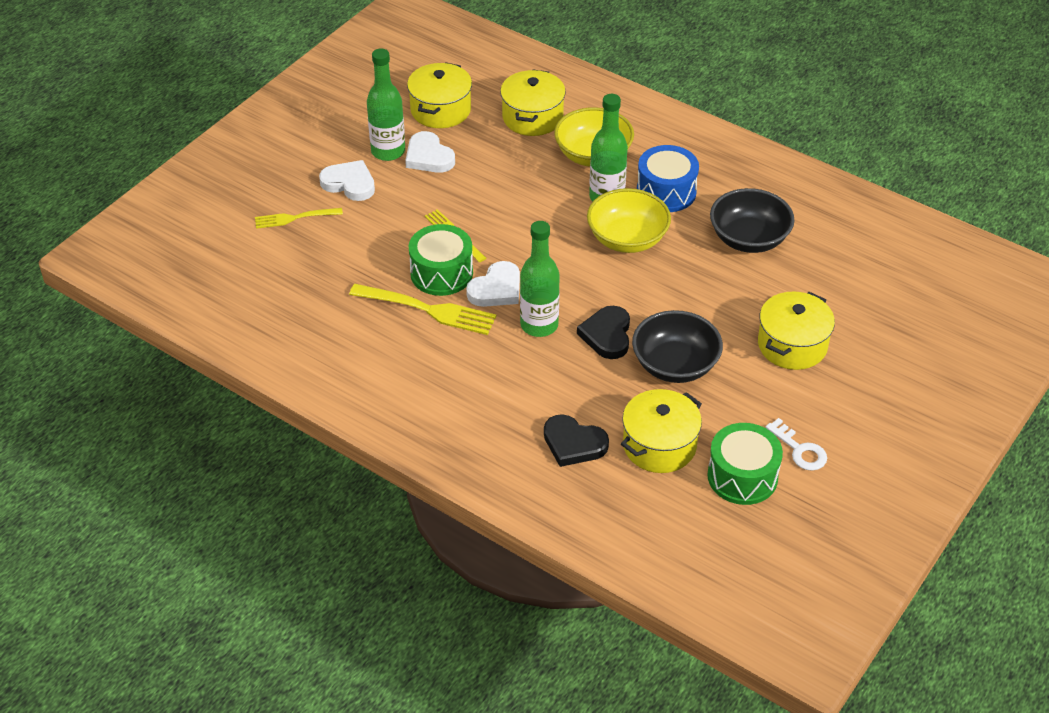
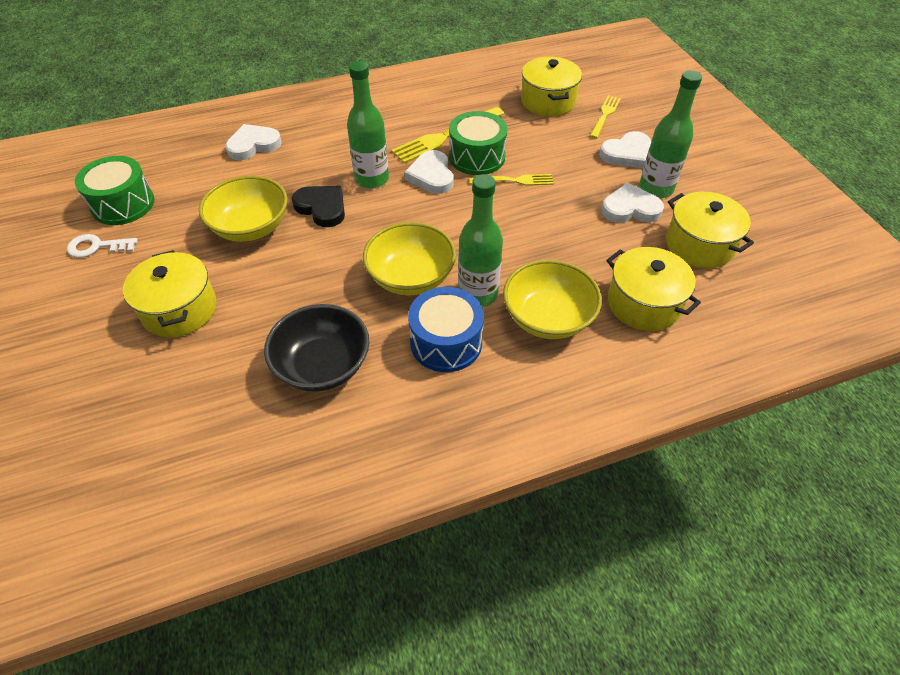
camera: 125 degrees right, 5 degrees up
(573, 444) = (253, 145): black heart -> white heart
(659, 445) = (200, 180): yellow pot -> yellow pot (548, 101)
(675, 365) = (251, 227): black bowl -> yellow bowl

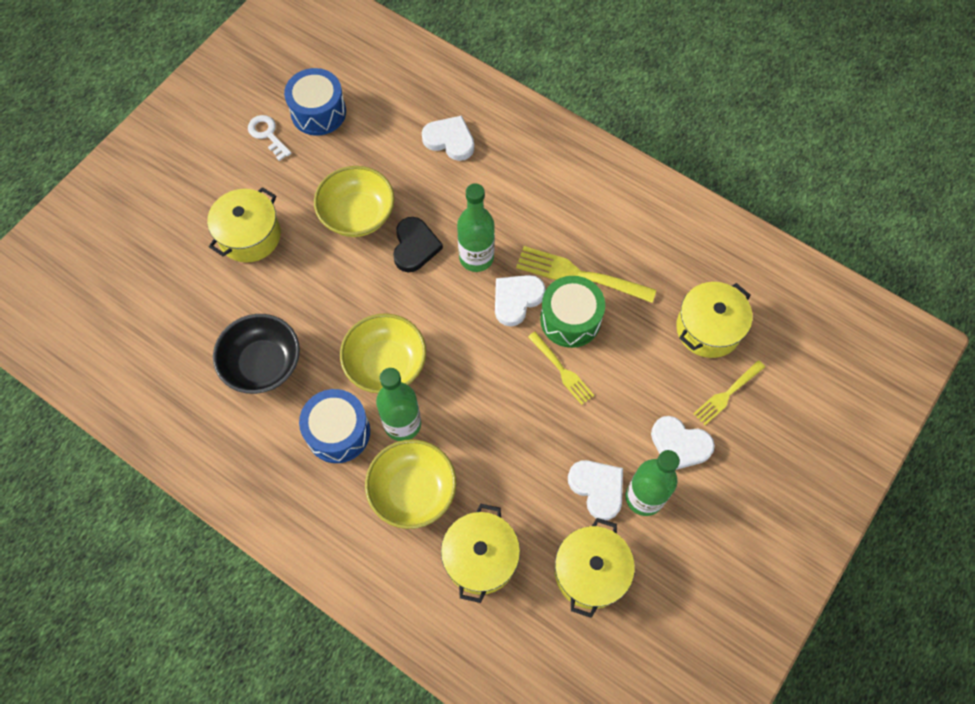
camera: 55 degrees right, 15 degrees up
(123, 204) = (318, 112): green drum -> blue drum
(605, 115) = (727, 393): yellow fork -> yellow fork turned 150 degrees clockwise

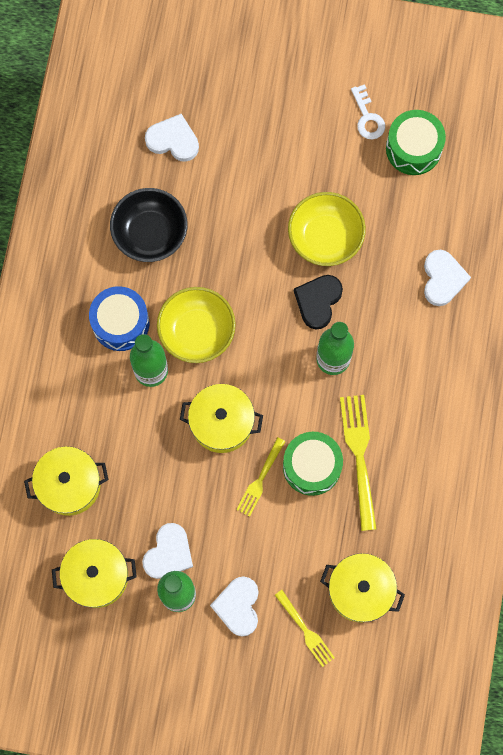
camera: 65 degrees right, 10 degrees up
(250, 236) = (260, 158): yellow pot -> yellow pot (222, 422)
(267, 135) = (367, 117): white key -> white key turned 135 degrees clockwise
(318, 112) = (413, 148): blue drum -> green drum
(413, 491) = (99, 406): yellow bowl -> none
(415, 246) = (318, 301): black heart -> black heart turned 135 degrees clockwise
(516, 299) = (308, 412): white heart -> white heart (173, 140)
(727, 393) = (305, 630): yellow fork -> yellow fork turned 150 degrees counterclockwise

